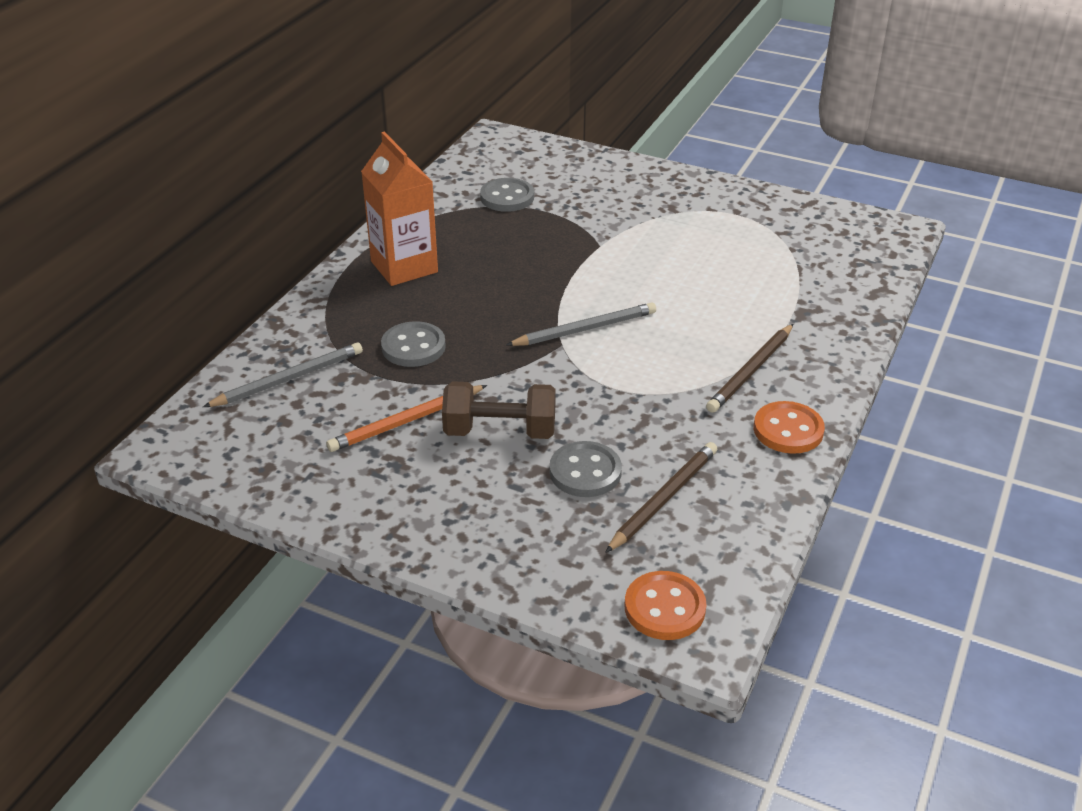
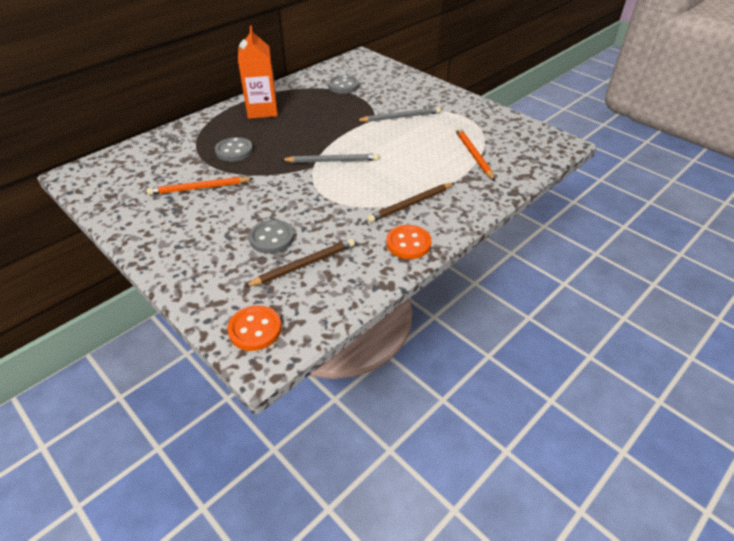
camera: 20 degrees right, 5 degrees up
(288, 379) = (159, 153): grey pencil -> grey pencil (400, 117)
(500, 431) = (243, 205): brown dumbbell -> none
(787, 274) = (473, 155): none -> orange pencil

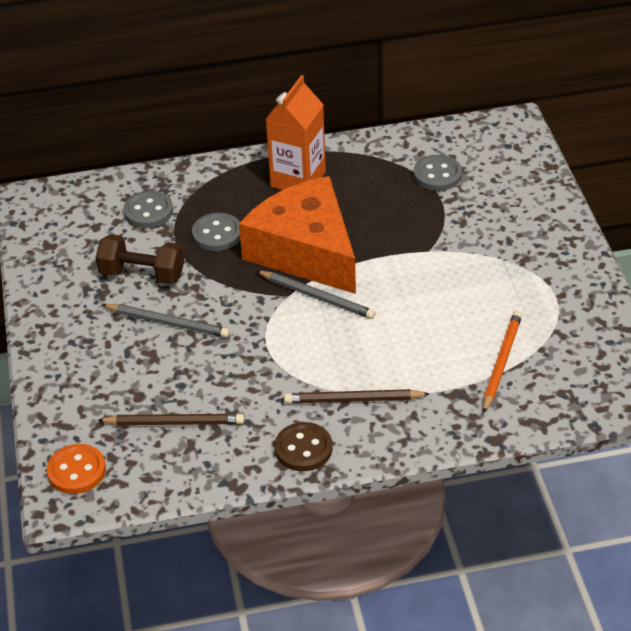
camera: 35 degrees right, 0 degrees up
(199, 188) = (142, 274): orange pencil -> brown dumbbell
(271, 238) = (168, 375): grey button -> grey button (148, 211)
(302, 141) = (306, 251): none -> orange cheese
(400, 117) = (464, 261): grey pencil -> grey pencil (168, 322)
(408, 243) = (303, 448): orange button -> brown button

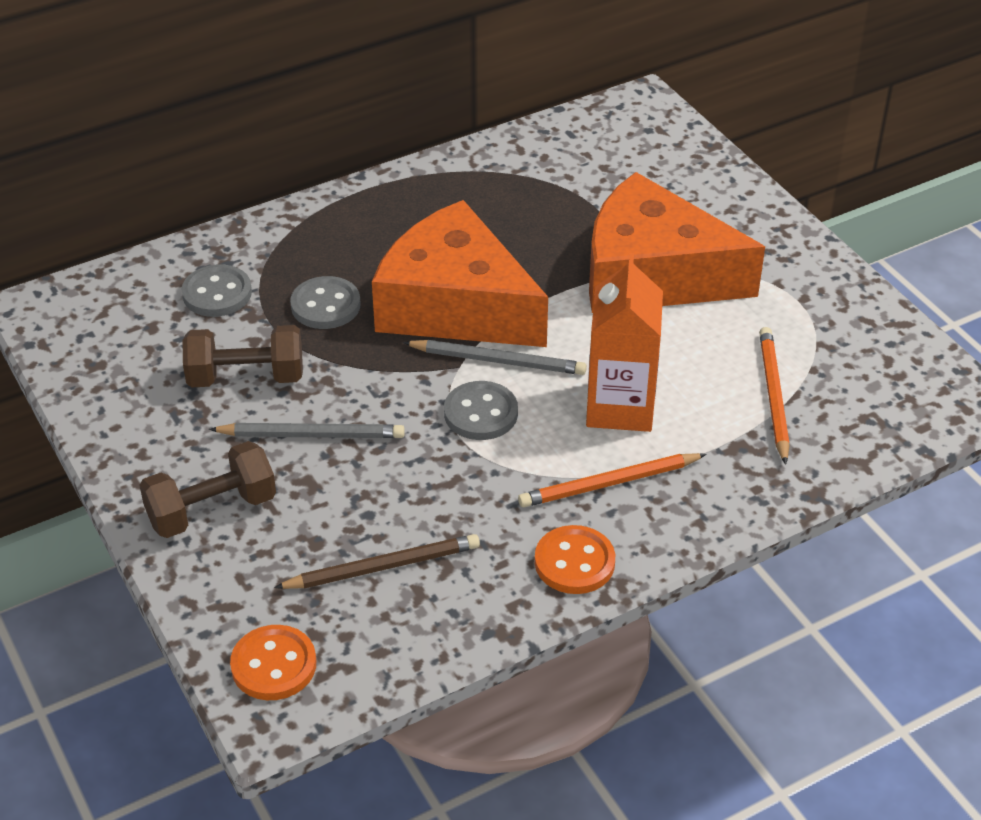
camera: 20 degrees left, 0 degrees up
(81, 360) = (212, 510): none -> brown dumbbell
(298, 179) = (402, 216): orange carton -> orange carton (620, 407)
(303, 448) = (574, 562): brown button -> orange button
(353, 400) = (609, 484): brown pencil -> orange pencil
(437, 175) = (578, 180): grey button -> grey button (481, 413)
(457, 255) = (653, 274): none -> orange cheese

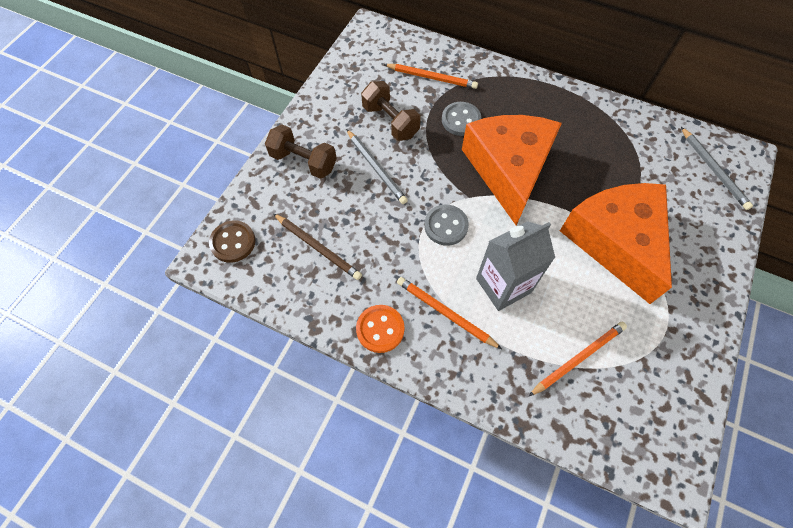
camera: 55 degrees right, 20 degrees up
(217, 293) = (432, 77): grey button -> orange pencil
(274, 665) = (233, 242): orange button -> brown button
(498, 360) = (487, 211): grey pencil -> grey pencil (713, 169)
(620, 407) = (503, 285): orange carton -> grey carton

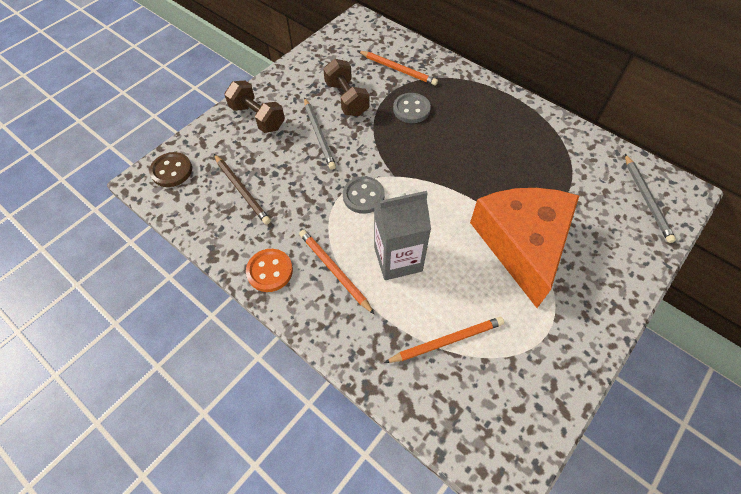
camera: 15 degrees right, 5 degrees down
(508, 169) = (440, 159): orange cheese -> none

